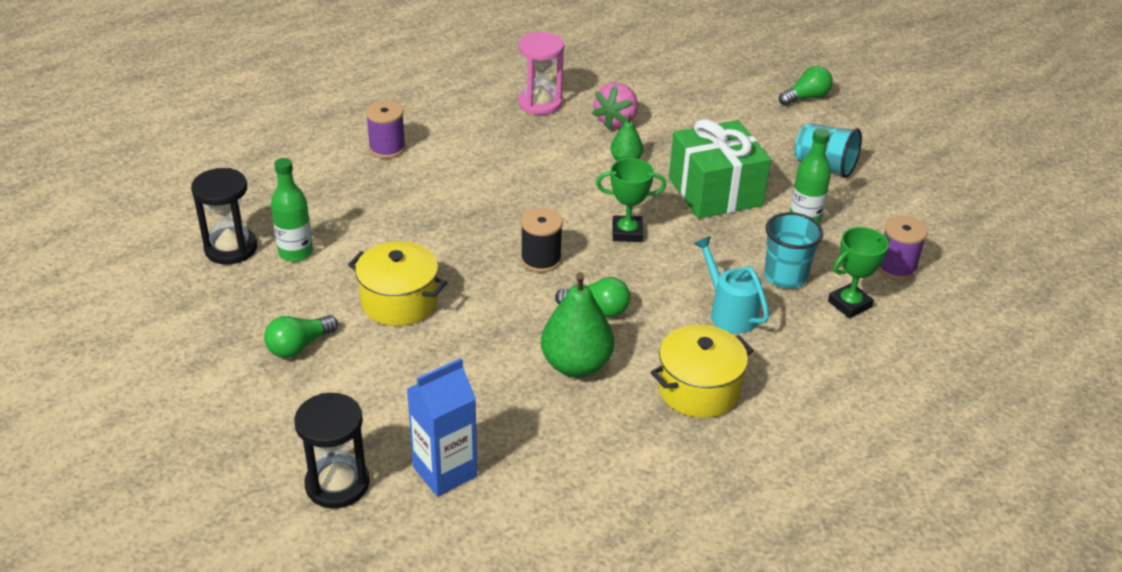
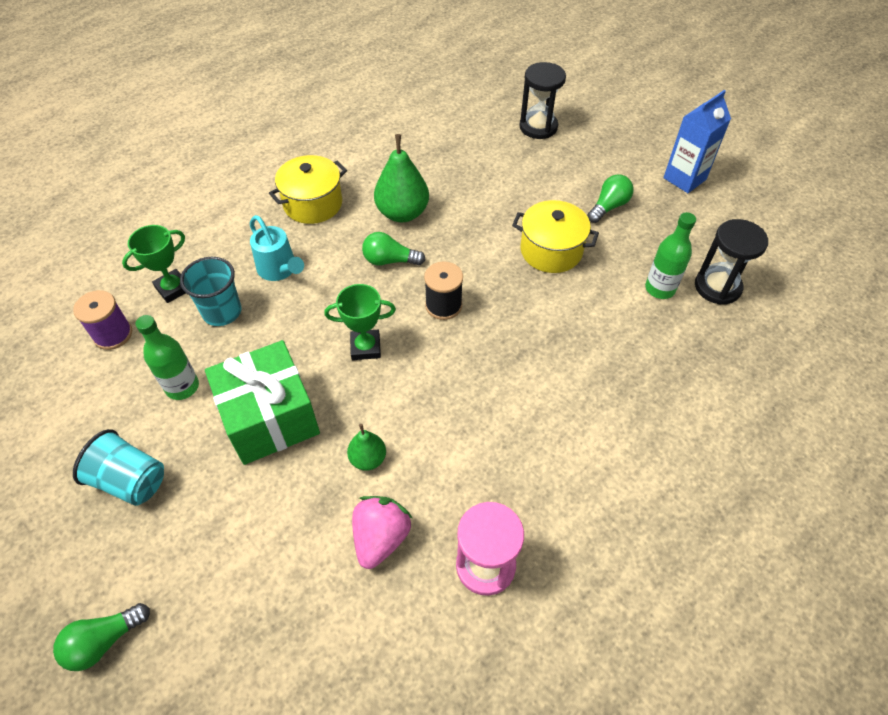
camera: 175 degrees right, 15 degrees up
(387, 148) = (643, 443): purple spool -> none
(445, 471) = (477, 139): blue carton -> blue carton (684, 179)

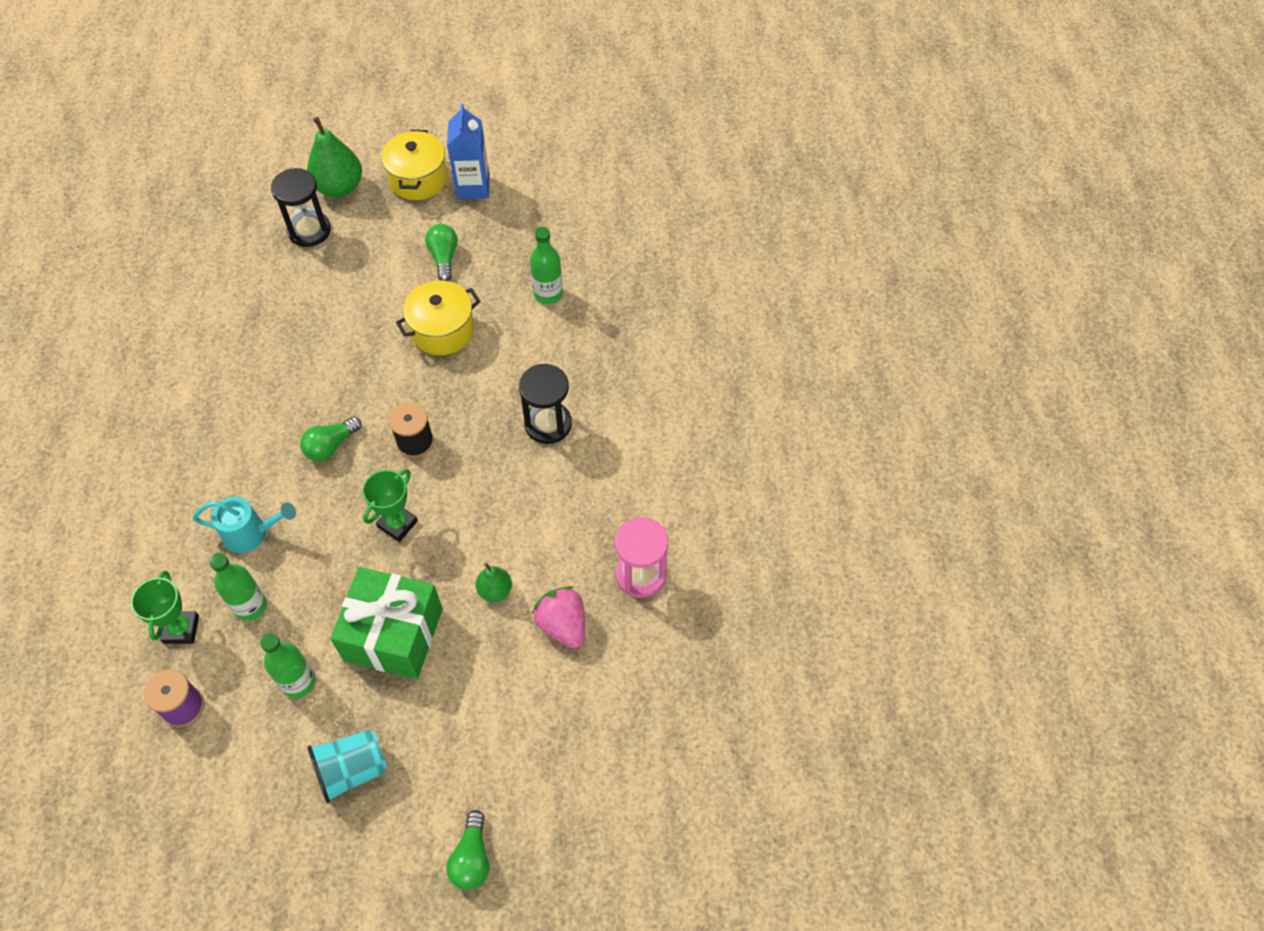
camera: 50 degrees left, 5 degrees up
(222, 312) = (250, 606): turquoise cup -> green bottle
(313, 204) = (203, 458): yellow pot -> yellow pot (418, 179)
(402, 213) = (291, 400): green pear -> green pear (339, 187)
(717, 287) = (583, 259): black hourglass -> black hourglass (548, 424)

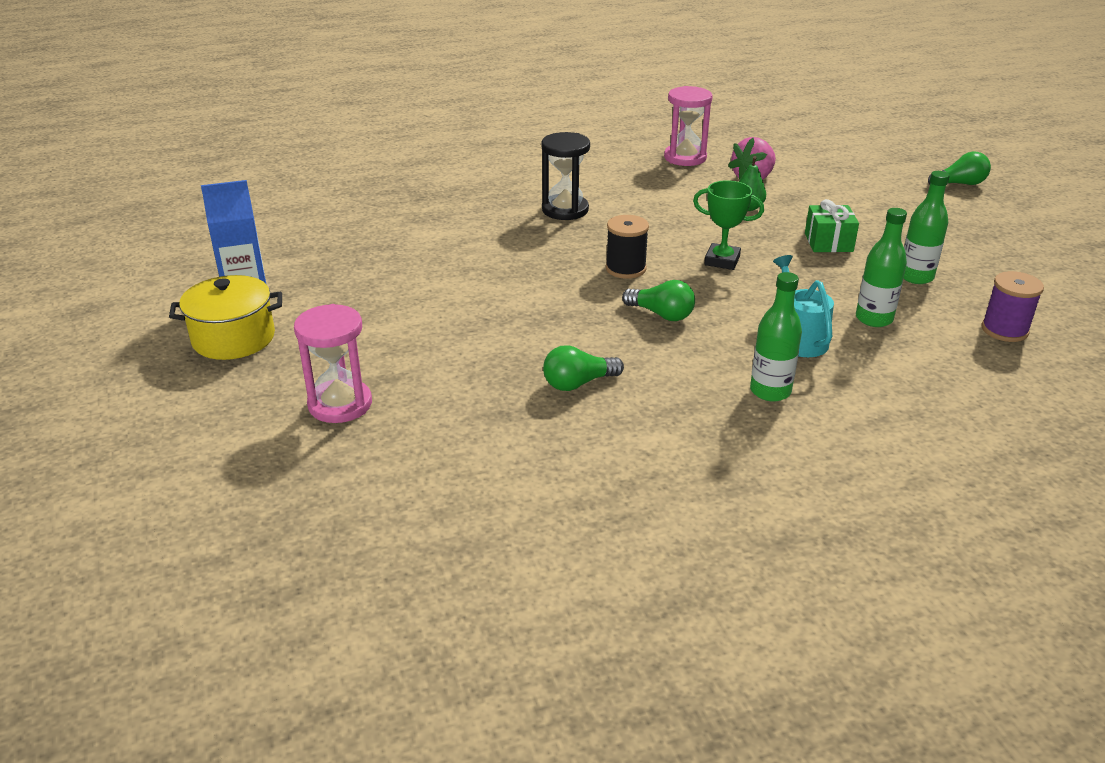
camera: 105 degrees left, 25 degrees down
(181, 629) = (937, 352): green trophy -> none
(309, 230) = (340, 404): black hourglass -> pink hourglass
(339, 187) = (252, 398): green pear -> none
(352, 770) = (957, 238): turquoise cup -> none
(393, 634) = (828, 242): green gift -> green gift, size x0.54
(442, 330) = (475, 279): yellow pot -> none
(444, 258) = (368, 297): green light bulb -> green light bulb (578, 383)
(548, 294) = (405, 231): green bottle -> green bottle (770, 391)

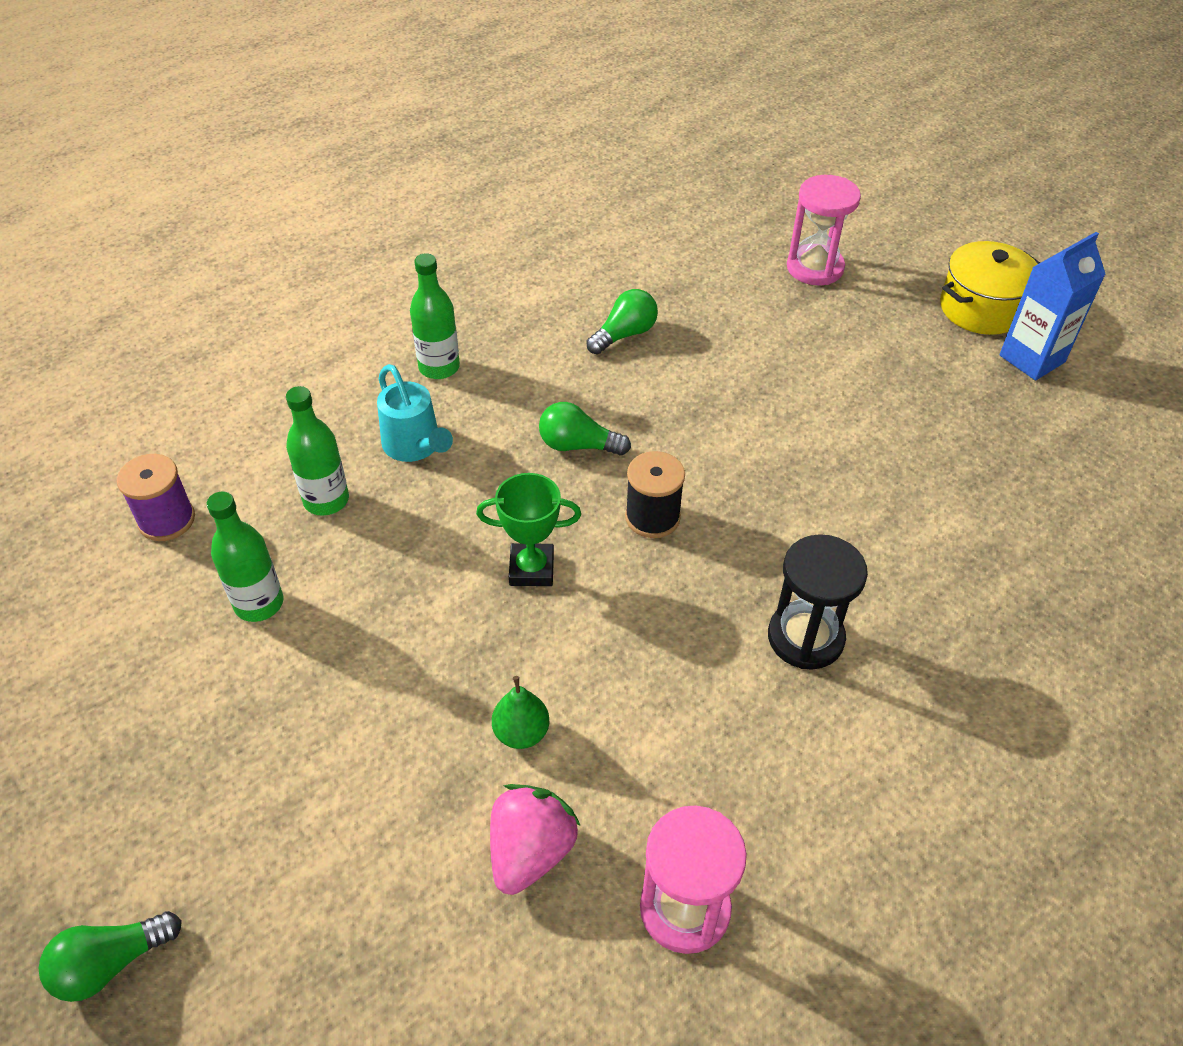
camera: 160 degrees right, 15 degrees up
(828, 242) = (382, 659): green gift -> none

